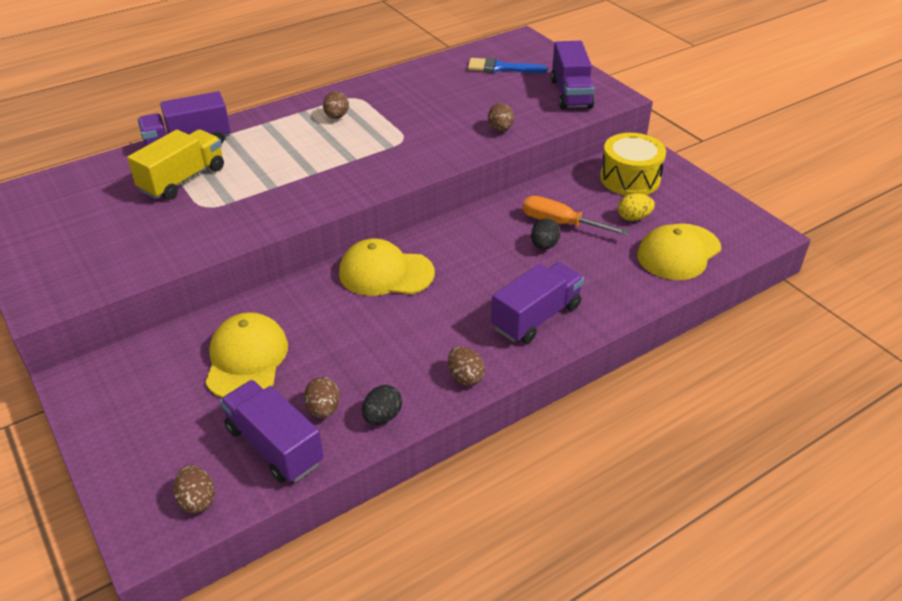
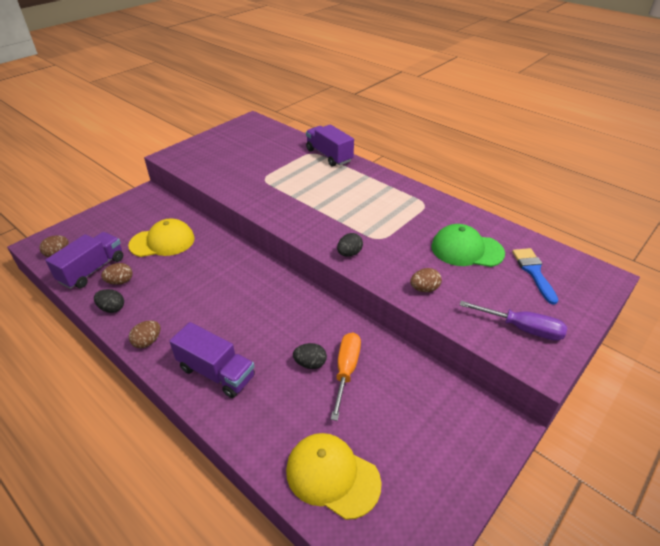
camera: 75 degrees right, 0 degrees up
(183, 179) = (289, 164): yellow truck -> none
(336, 116) = (392, 201): brown egg -> none
(386, 273) = (253, 279): yellow cap -> none
(420, 163) = (349, 253): none -> black egg
(451, 92) = (466, 250): none -> green cap
(571, 93) = (521, 328): purple truck -> purple screwdriver
(630, 178) = (445, 418): yellow drum -> none
(633, 218) = (377, 429): yellow egg -> none

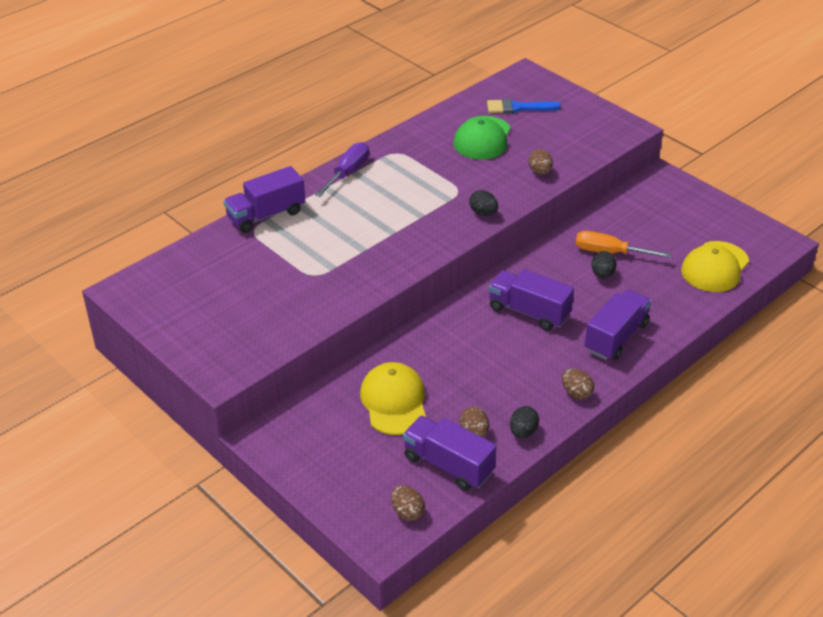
camera: 85 degrees left, 0 degrees up
(255, 310) = (529, 312): none -> purple truck
(521, 328) = (589, 129): purple screwdriver -> purple screwdriver (347, 173)

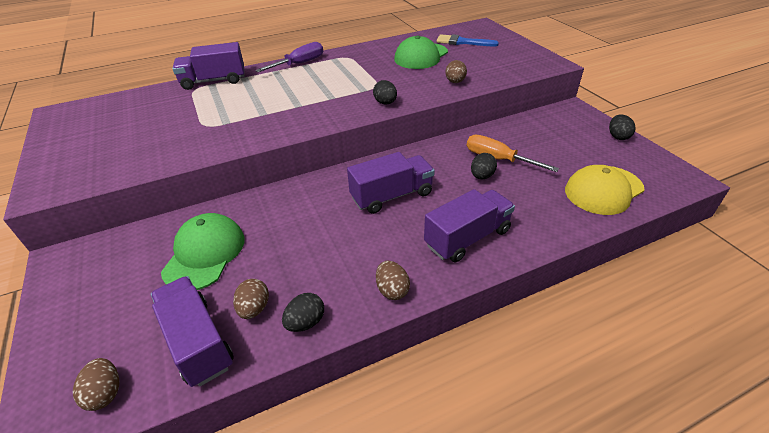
camera: 20 degrees right, 0 degrees up
(394, 401) = (204, 254): yellow cap -> green cap
(529, 312) = (392, 196): purple truck -> purple truck turned 105 degrees clockwise
(713, 204) = (618, 136): none -> black egg

